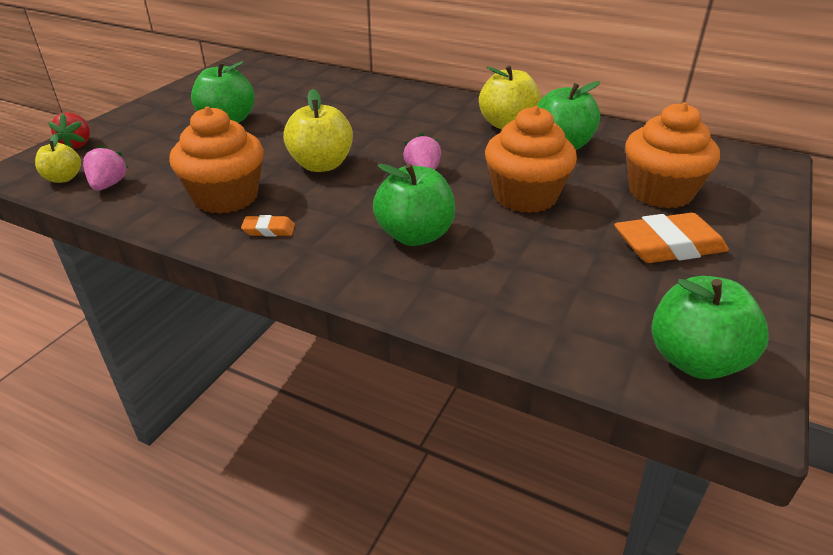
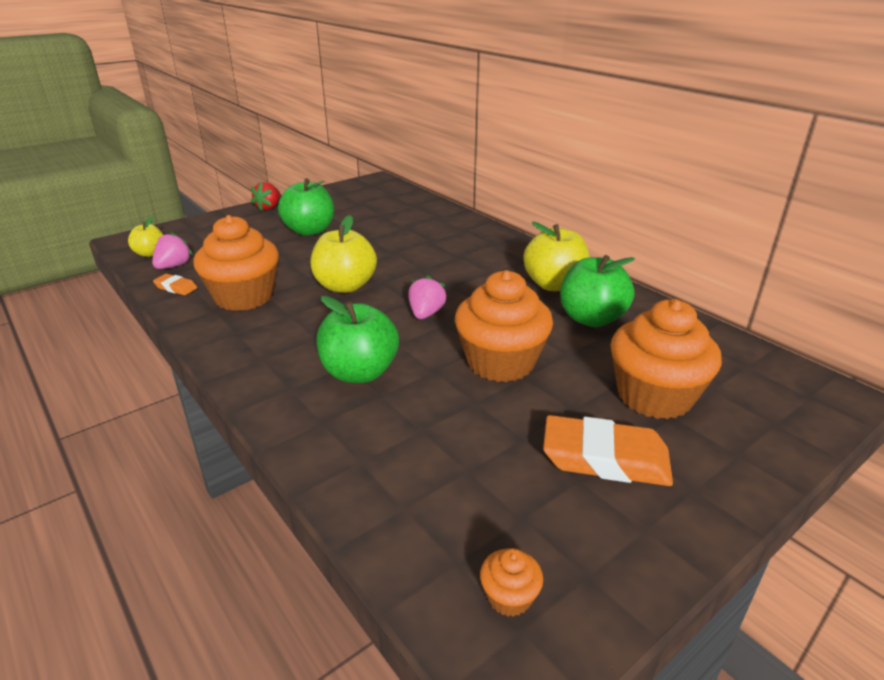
camera: 25 degrees right, 5 degrees down
(77, 144) = (186, 228): red strawberry -> red strawberry (269, 207)
(269, 230) = (248, 334): orange eraser -> orange eraser (176, 287)
(695, 360) = (509, 597): green apple -> orange cupcake

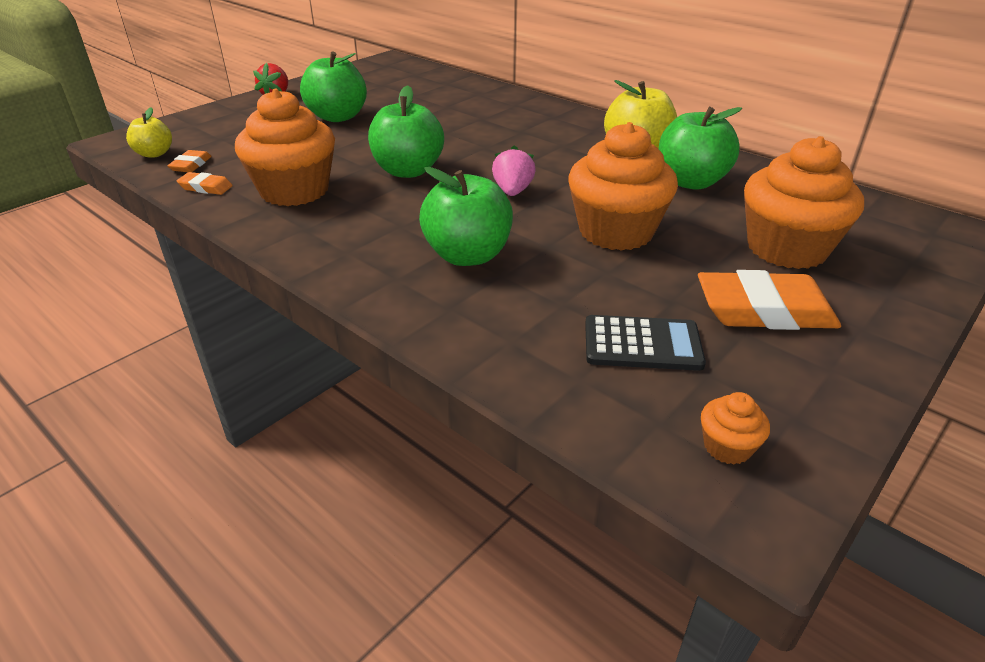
camera: 10 degrees left, 5 degrees up
(174, 266) = (191, 165): pink strawberry -> orange eraser
(345, 286) = (408, 171): yellow apple -> green apple
(475, 479) = (642, 344): none -> black calculator

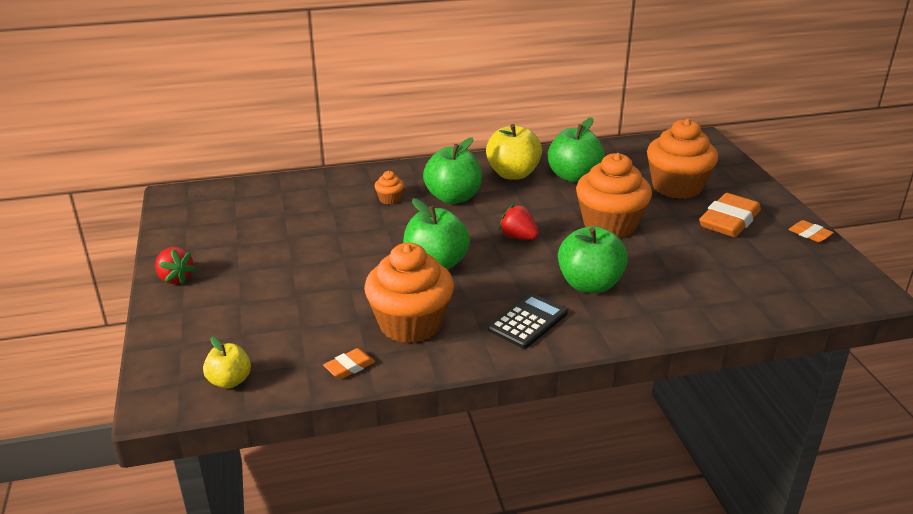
camera: 55 degrees left, 5 degrees down
(191, 165) = (288, 365): orange eraser -> orange eraser (809, 234)
(338, 117) = (281, 262): green apple -> green apple (453, 197)
(513, 191) = (518, 237): pink strawberry -> red strawberry
(642, 344) = (732, 267): black calculator -> black calculator (527, 321)
(727, 447) = (826, 280): orange cupcake -> orange cupcake (390, 199)

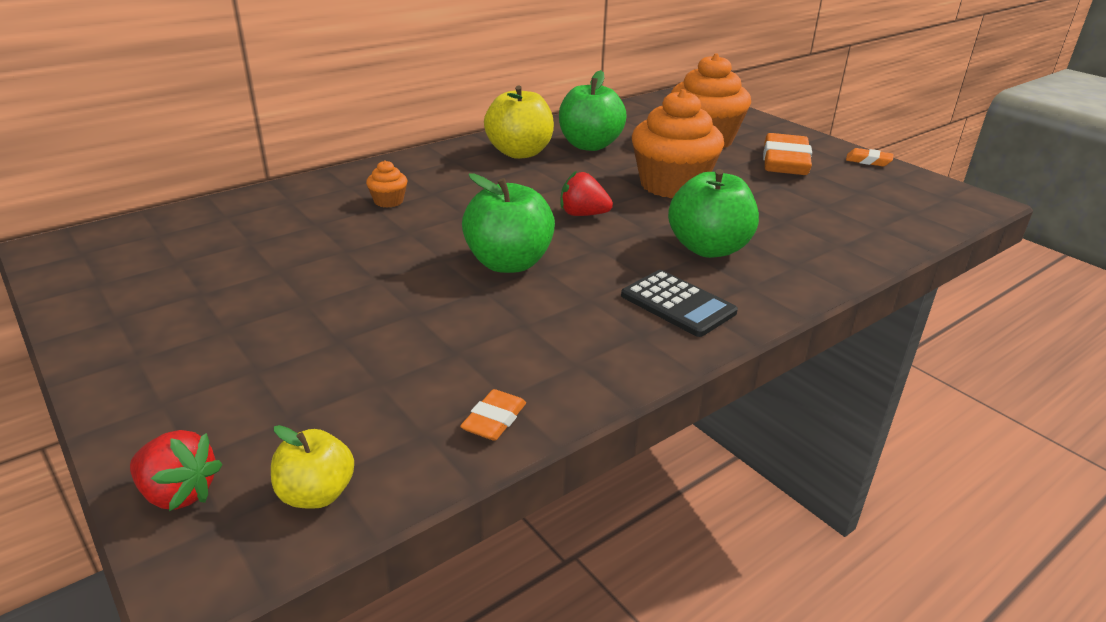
camera: 25 degrees left, 0 degrees up
(175, 278) = (121, 361): red strawberry -> red strawberry (179, 493)
(410, 324) = (534, 341): orange cupcake -> none
(453, 197) = (469, 187): green apple -> none
(527, 321) = (678, 304): black calculator -> black calculator turned 120 degrees clockwise

